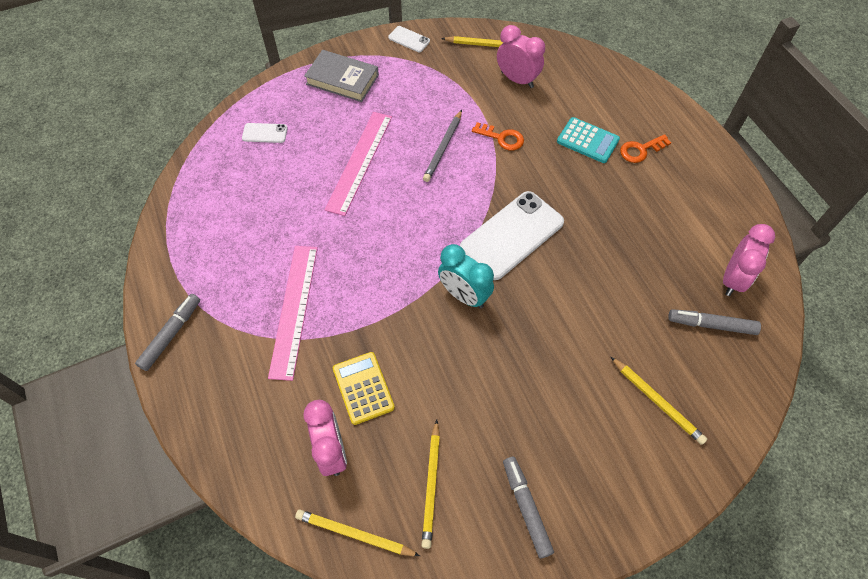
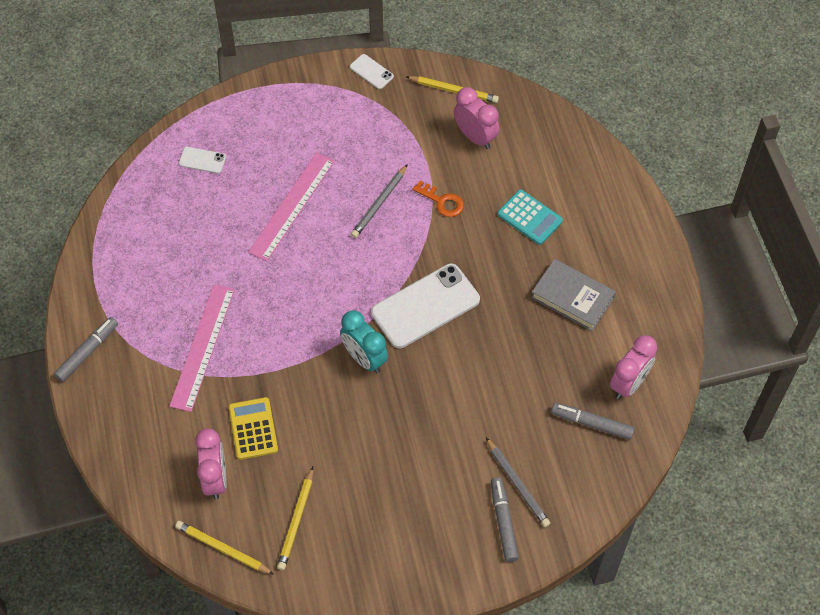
camera: 10 degrees right, 0 degrees up
(342, 80) = (291, 110): grey book -> grey book (572, 297)
(526, 507) = (374, 553): grey marker -> grey marker (503, 522)
(640, 150) = (581, 236): orange key -> none
(657, 401) = (517, 484): yellow pencil -> grey pencil

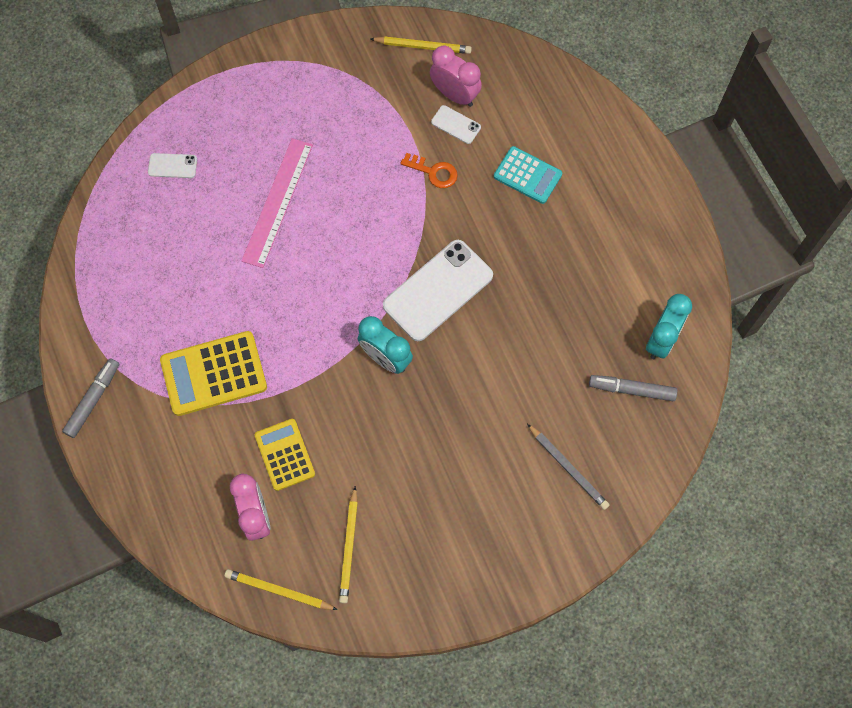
camera: 10 degrees left, 10 degrees up
(202, 347) = (214, 374): pink ruler -> yellow calculator
(371, 72) = (332, 38): white phone -> white phone (456, 125)
(379, 203) = (369, 185): grey pencil -> none
(503, 522) = (561, 511): grey marker -> none
(572, 297) = (587, 256): grey book -> none
(629, 383) = (661, 340): pink clock -> turquoise clock

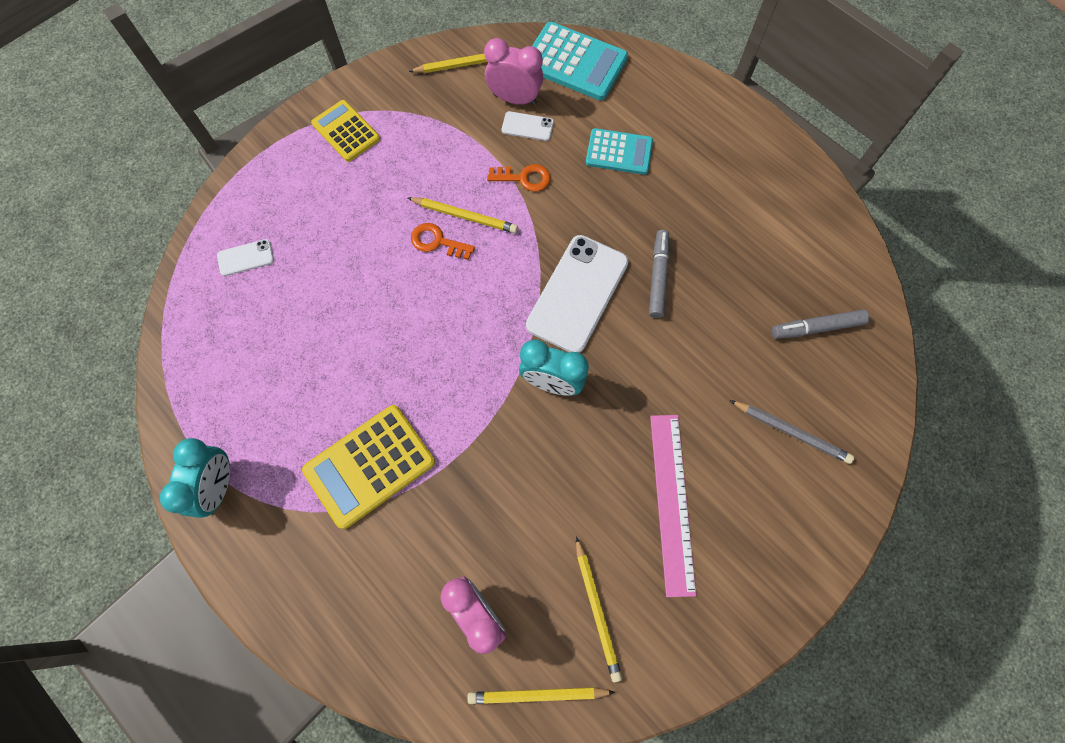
camera: 20 degrees left, 0 degrees up
(93, 400) = (239, 546): grey marker -> grey marker (658, 277)
(277, 202) = (373, 259): pink ruler -> pink ruler (671, 502)
(285, 454) = (483, 529): yellow calculator -> yellow calculator (346, 131)
(336, 205) = (437, 242): none -> orange key
(368, 190) = (465, 216): none -> yellow pencil
(523, 76) = (575, 62): none -> turquoise calculator
(661, 340) = (821, 268): turquoise clock -> turquoise clock (218, 487)

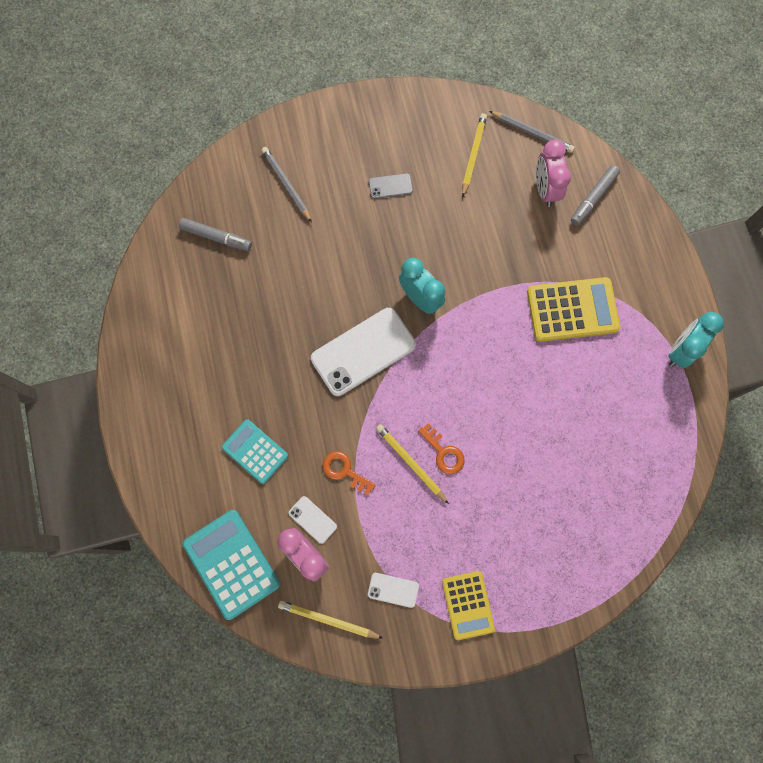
camera: 150 degrees left, 5 degrees up
(246, 258) = (600, 523): white phone -> white phone (393, 590)
(537, 694) = (532, 133): yellow pencil -> grey pencil
(658, 277) = (297, 332): grey marker -> grey marker (593, 198)
(671, 502) = (390, 186): pink ruler -> grey phone

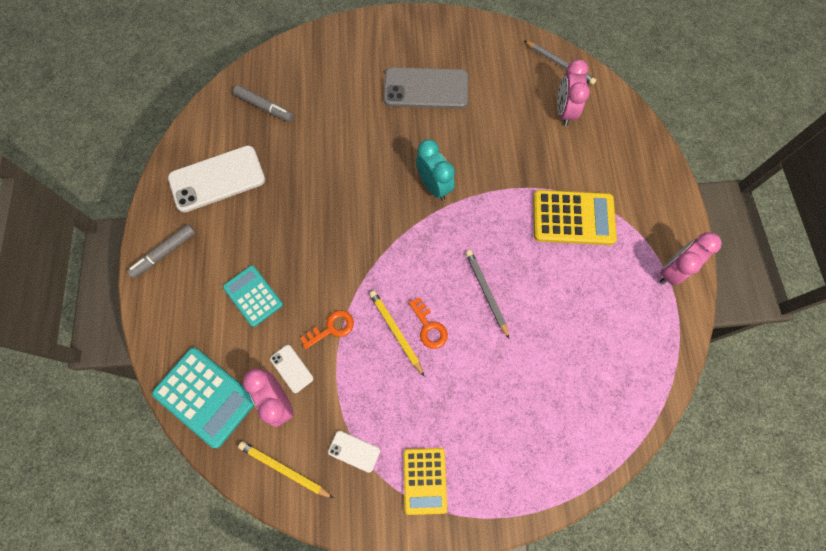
camera: 10 degrees right, 5 degrees down
(232, 563) = (205, 396): turquoise calculator -> turquoise calculator turned 150 degrees clockwise
(286, 185) = (335, 74): grey pencil -> grey pencil (486, 292)
(344, 471) = (332, 328): orange key -> orange key turned 105 degrees clockwise
(363, 352) = (372, 223): white phone -> white phone (217, 179)
(390, 186) = (426, 89): grey phone -> grey phone, size x2.20
(473, 155) = (504, 74): yellow pencil -> none
(593, 198) = (607, 125): grey marker -> grey marker (164, 253)
(680, 350) = (672, 271): turquoise clock -> pink clock

